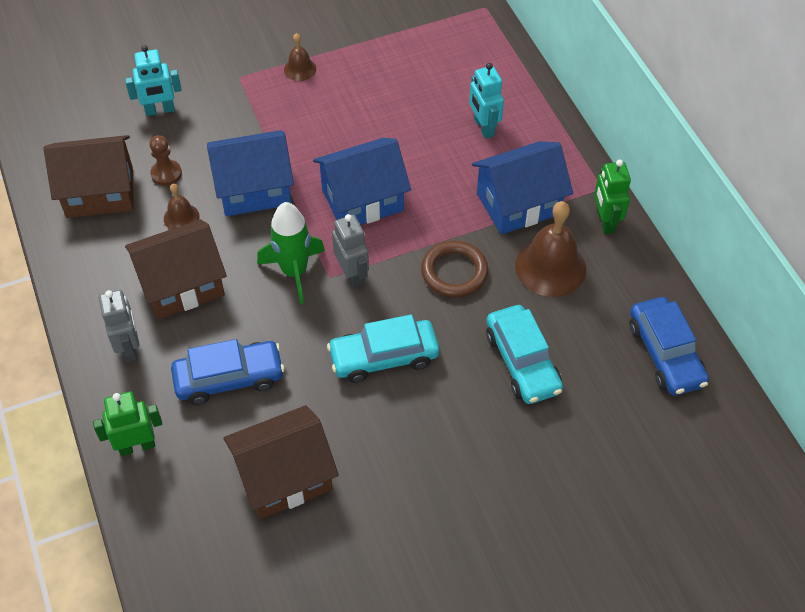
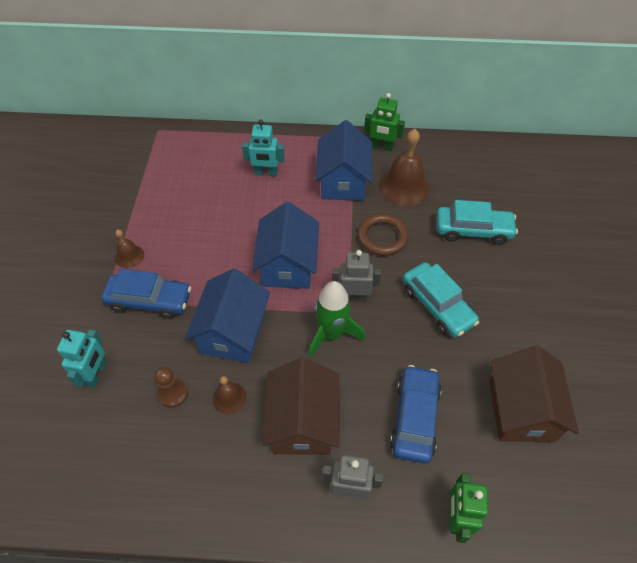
camera: 65 degrees left, 0 degrees up
(100, 192) = (158, 458): brown house -> none
(384, 357) = (437, 305): turquoise car -> turquoise car turned 45 degrees counterclockwise
(665, 354) = (494, 162): blue car -> blue car (149, 301)

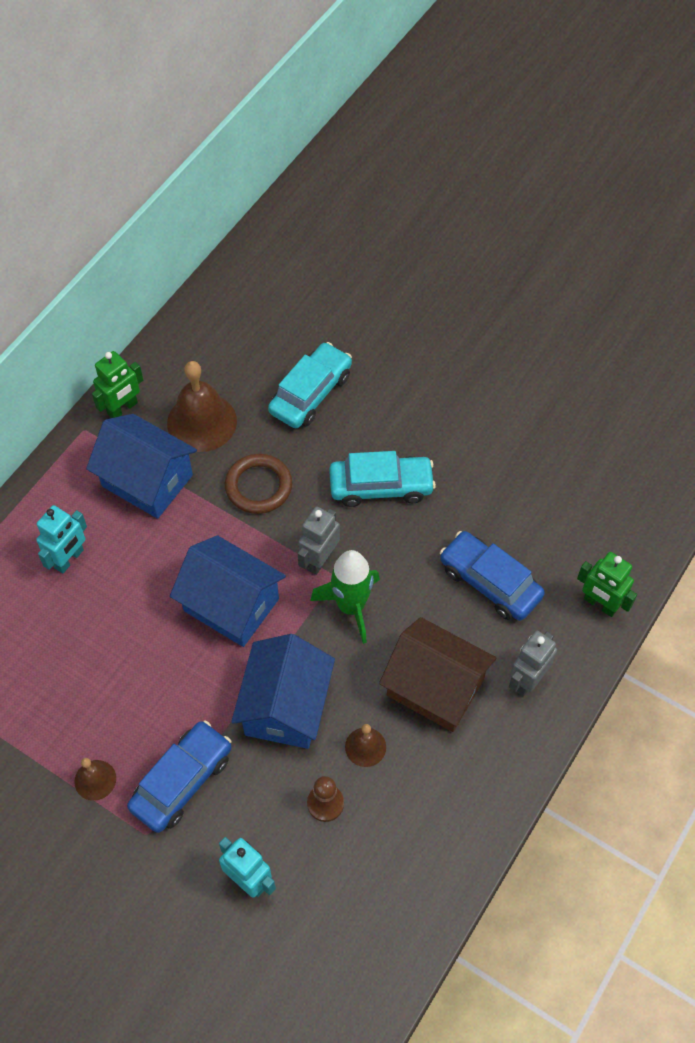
camera: 60 degrees left, 5 degrees up
(233, 332) = (285, 706): blue house -> blue house turned 60 degrees clockwise
(520, 410) = (535, 487): brown house -> none

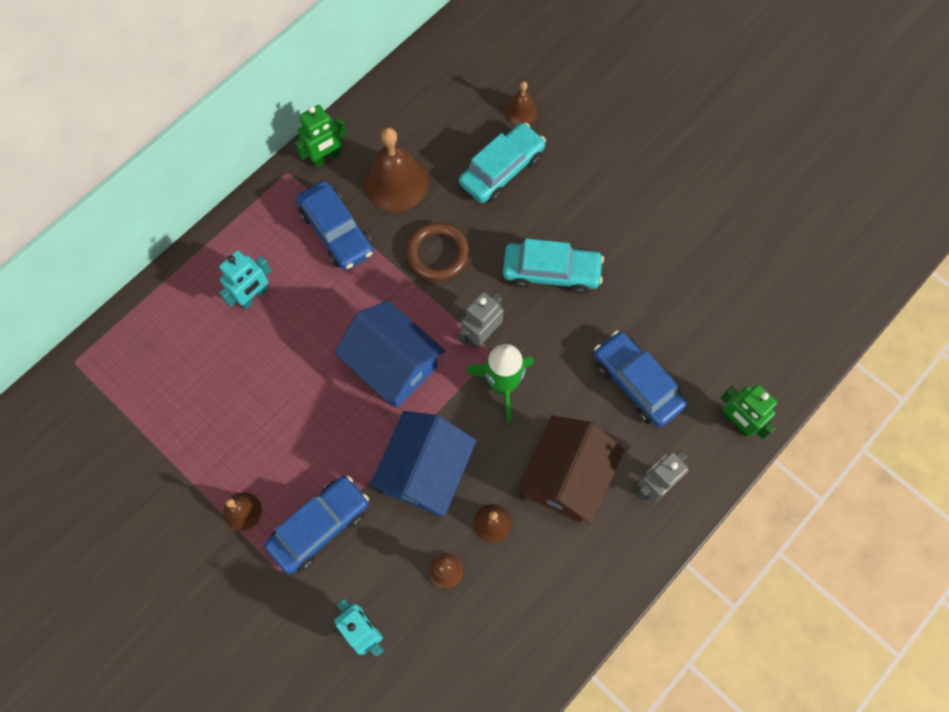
camera: 10 degrees right, 10 degrees up
(147, 481) = (336, 232): blue house -> blue car
(320, 333) = (521, 111): none -> brown bell
(435, 687) = (566, 477): brown house -> brown house turned 75 degrees clockwise

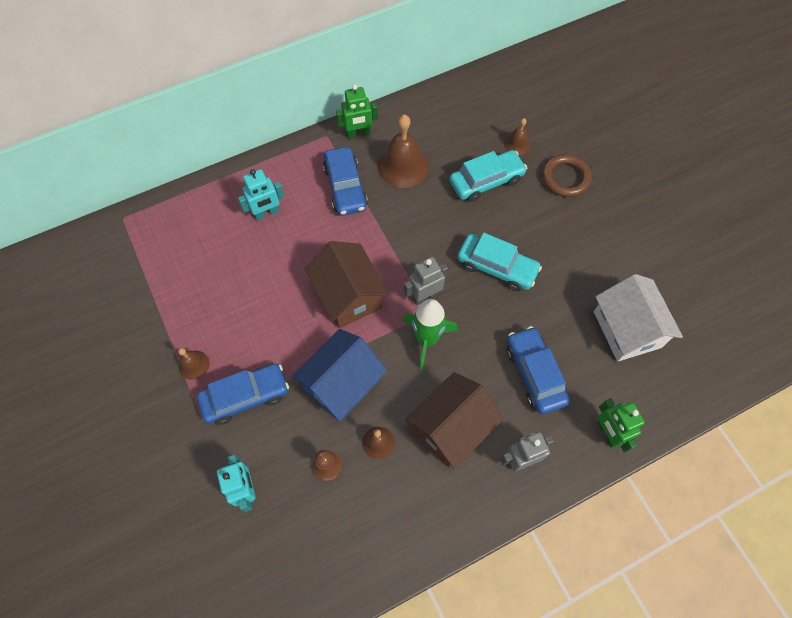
camera: 20 degrees right, 5 degrees down
(393, 365) = (348, 296): blue house -> brown house
(437, 253) = (414, 226): brown ring -> brown ring (565, 178)
(719, 296) = (626, 329): none -> white house

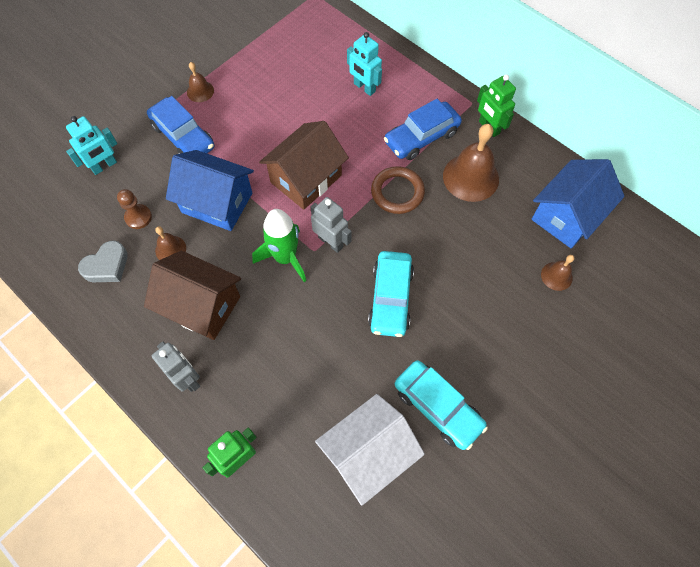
camera: 70 degrees right, 0 degrees up
(374, 511) = (107, 266): none -> grey heart
(467, 115) = (567, 216): none -> blue house
(486, 181) = (491, 259): turquoise car -> turquoise car (437, 407)
(534, 374) = (282, 368): blue car -> none
(565, 178) = (537, 339): brown ring -> brown ring (397, 192)

